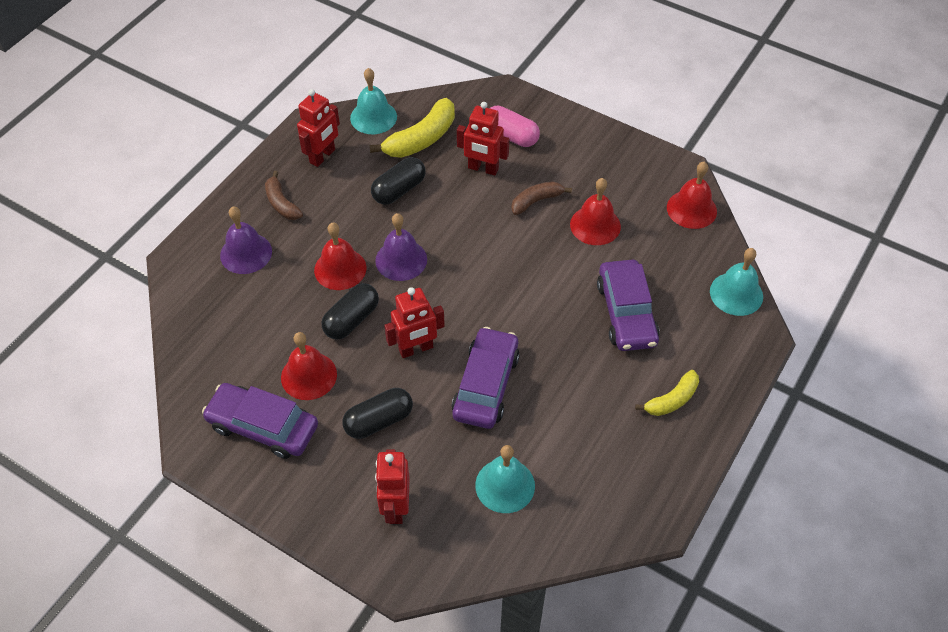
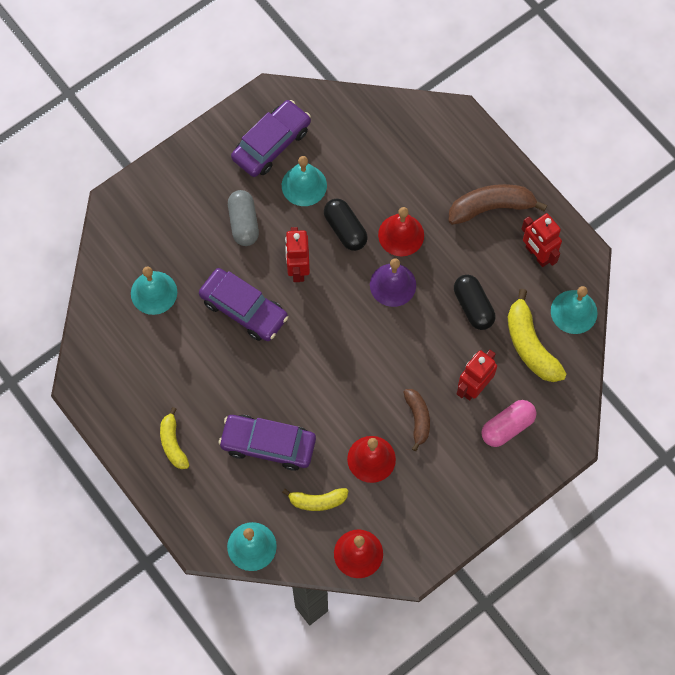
camera: 110 degrees right, 15 degrees up
(246, 253) = (445, 168): purple bell -> none
(281, 203) = (491, 207): brown banana -> brown banana, size x1.61
(309, 376) = (304, 185): red bell -> turquoise bell
(379, 421) = (244, 223): black capsule -> grey capsule
(395, 507) = (168, 214): red robot -> none
(660, 255) = (317, 501): none -> yellow banana

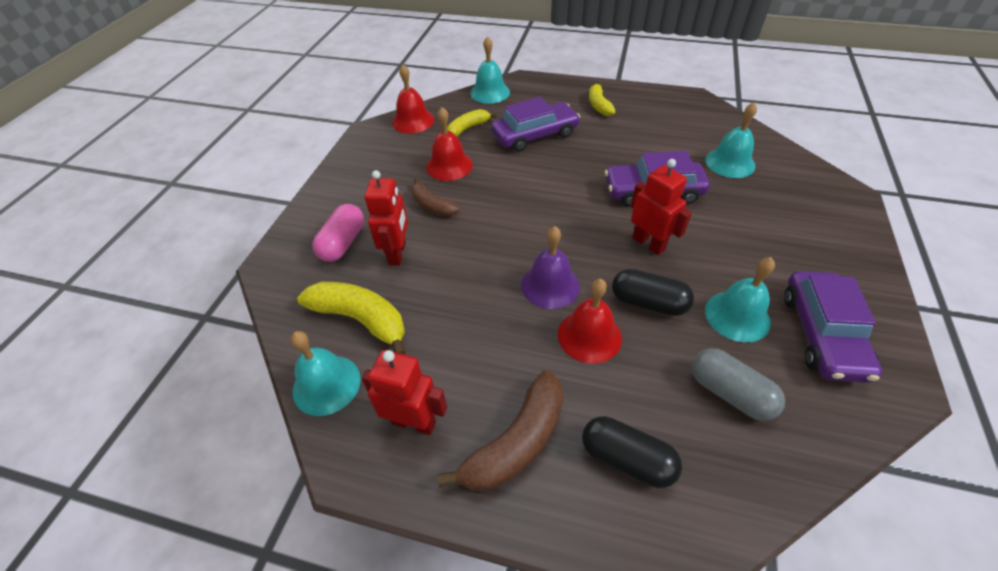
camera: 145 degrees right, 20 degrees down
(173, 443) = (599, 105): yellow banana -> yellow banana turned 135 degrees counterclockwise
(244, 223) = (739, 247): grey capsule -> grey capsule (729, 393)
(473, 307) = (450, 317): black capsule -> black capsule (627, 459)

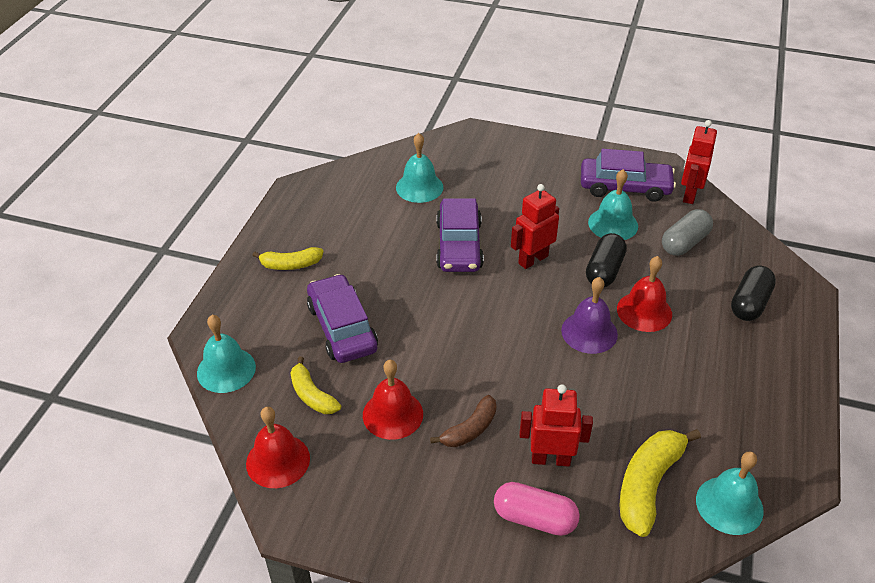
camera: 90 degrees left, 5 degrees down
(414, 422) = (751, 431): red robot -> red robot (689, 194)
(516, 442) = (752, 364): brown banana -> none

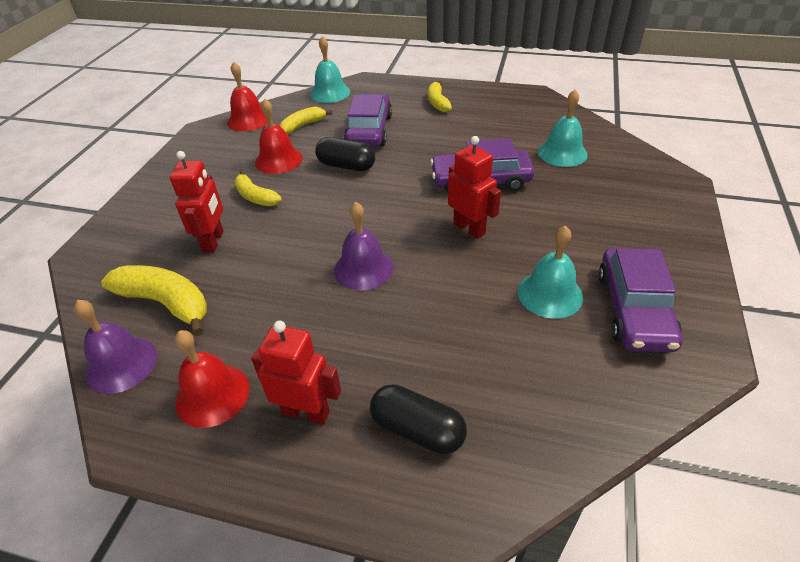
camera: 90 degrees right, 0 degrees up
(342, 327) = (369, 131): purple car -> purple car turned 60 degrees counterclockwise
(470, 429) = (255, 197): brown banana -> yellow banana
(534, 518) = (160, 232): pink capsule -> none
(604, 270) = (461, 283): black capsule -> black capsule (346, 166)
(644, 311) = (396, 315): red bell -> red bell (212, 395)
(684, 243) = (532, 366): grey capsule -> none
(689, 194) = (649, 383): red robot -> red robot (306, 412)
(729, 505) = (121, 364): turquoise bell -> purple bell

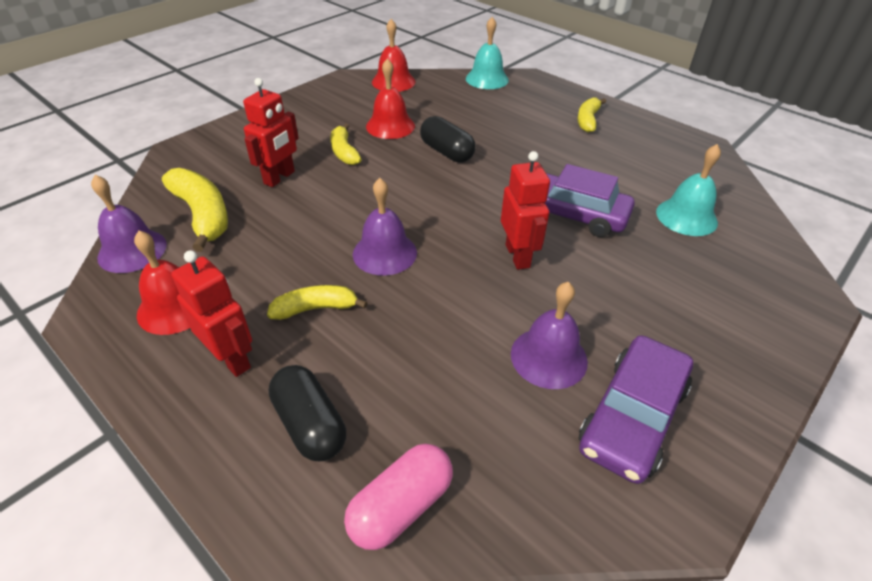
camera: 25 degrees right, 0 degrees up
(303, 126) = (437, 102): yellow banana -> yellow banana (316, 308)
(369, 131) = (495, 126): purple car -> none
(535, 451) = (401, 506): none -> pink capsule
(550, 294) = (548, 357): turquoise bell -> purple bell

